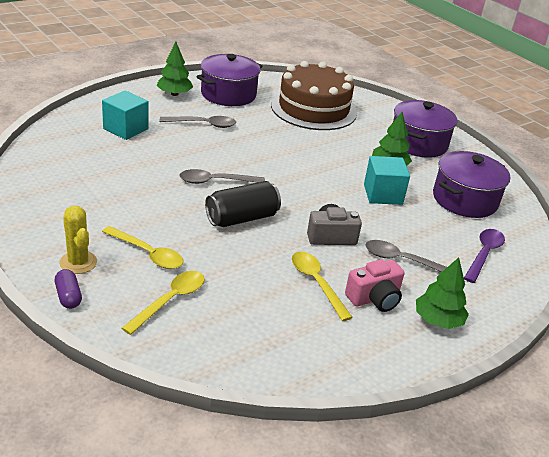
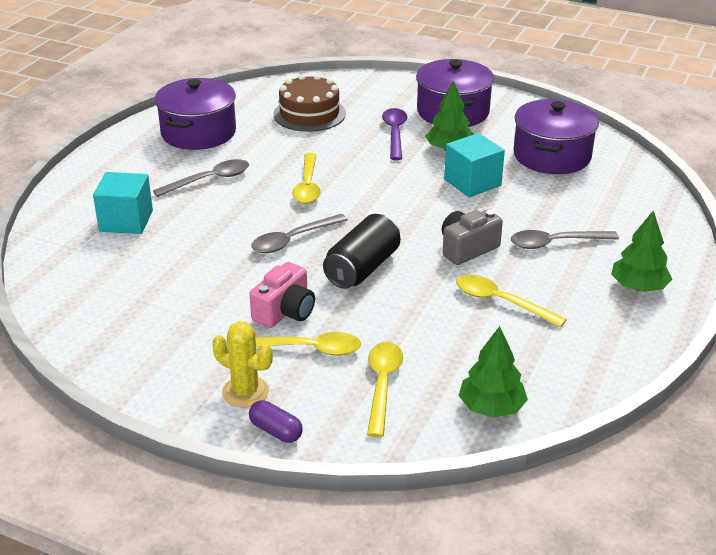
camera: 25 degrees left, 0 degrees up
(174, 94) = (136, 156): green tree -> green tree (491, 408)
(263, 152) = (307, 186): none -> yellow spoon
(313, 109) = (309, 114): brown cake -> brown cake, size x0.64
(374, 298) = (566, 292): pink camera -> pink camera (285, 312)
(484, 254) = (618, 204): purple spoon -> purple spoon (395, 133)

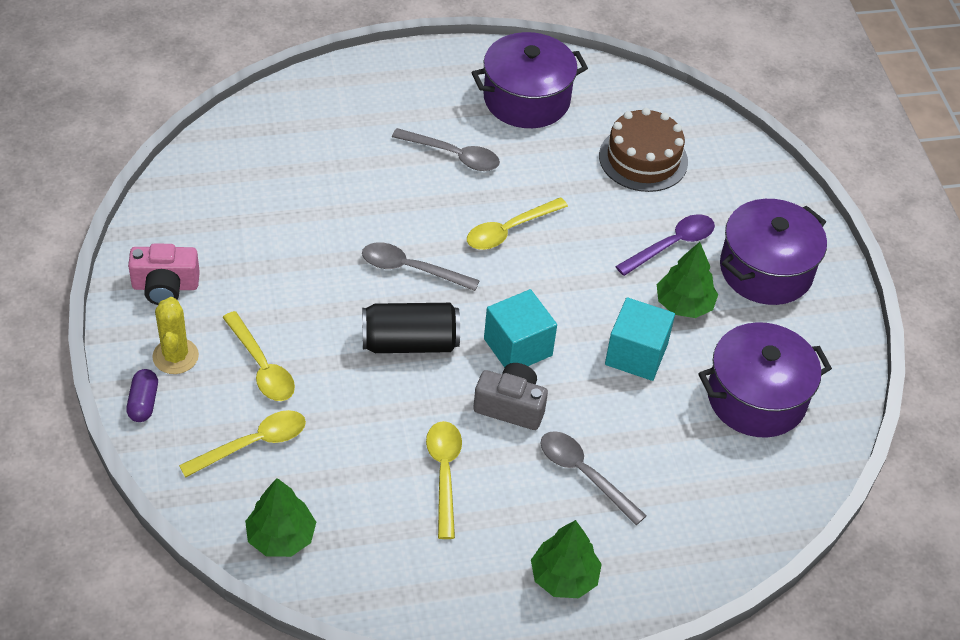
camera: 50 degrees right, 15 degrees up
(126, 221) = (339, 140): turquoise cube -> turquoise cube (518, 347)
(285, 312) = (300, 323): pink camera -> pink camera (165, 286)

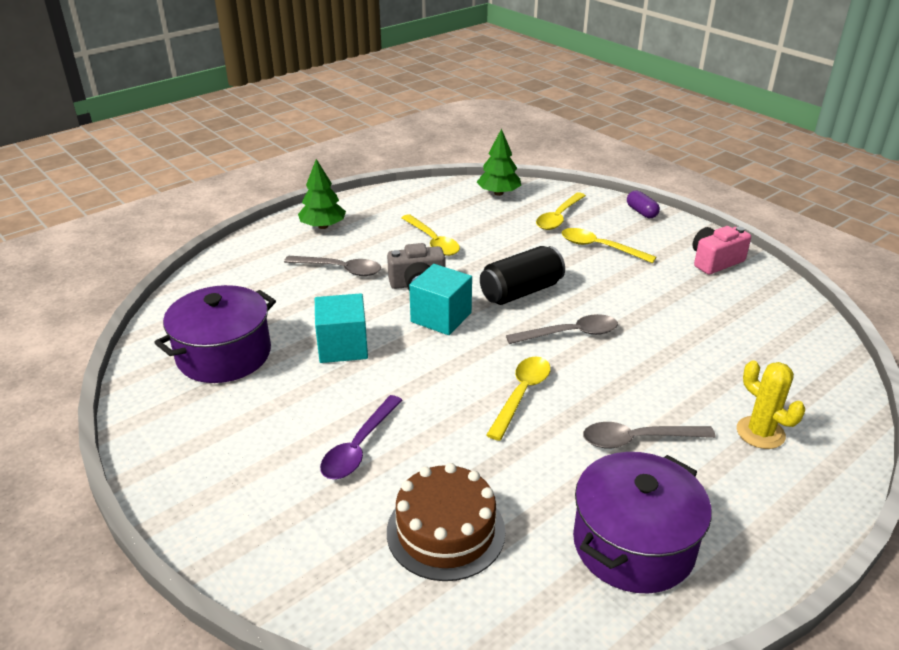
camera: 155 degrees right, 15 degrees down
(175, 356) = (655, 234): yellow cactus -> yellow cactus (760, 433)
(684, 304) = (320, 399): green tree -> none
(766, 270) = (248, 463): purple pot -> none

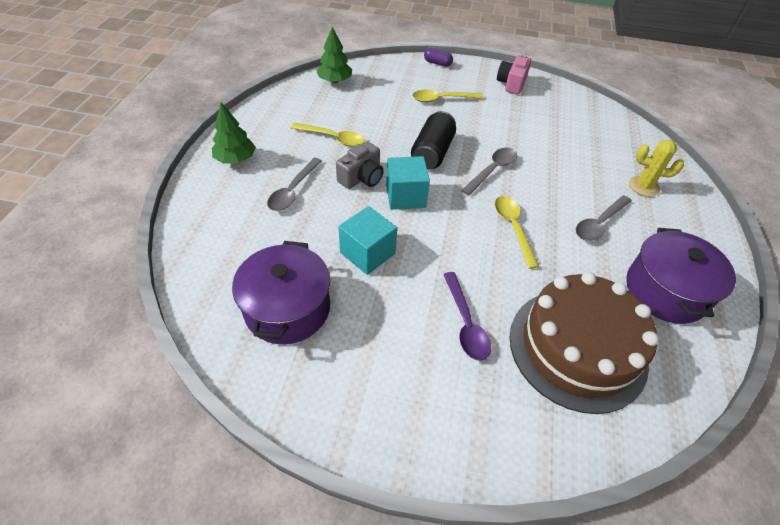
camera: 40 degrees left, 15 degrees up
(340, 270) = (293, 191): grey spoon -> grey spoon turned 135 degrees clockwise
(446, 531) = (577, 348): brown cake -> brown cake, size x1.55
(558, 217) = (394, 86): yellow spoon -> none

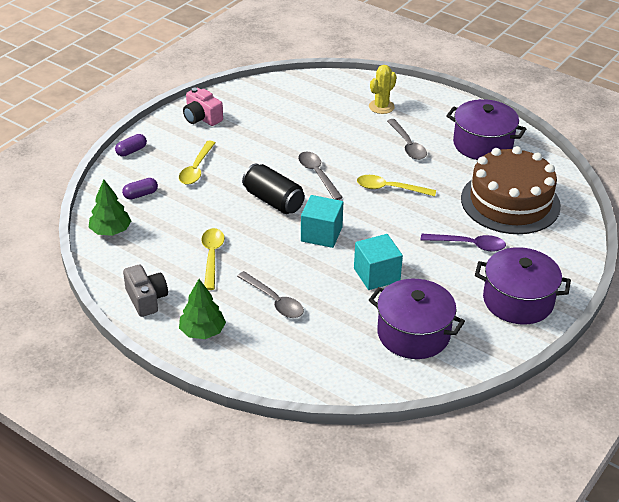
camera: 65 degrees left, 10 degrees down
(333, 138) = (212, 256): yellow spoon -> yellow spoon turned 45 degrees counterclockwise
(361, 177) = (282, 253): grey camera -> grey camera (146, 299)
(388, 82) = (140, 194): none -> purple capsule
(391, 403) = (518, 301): none -> purple pot

